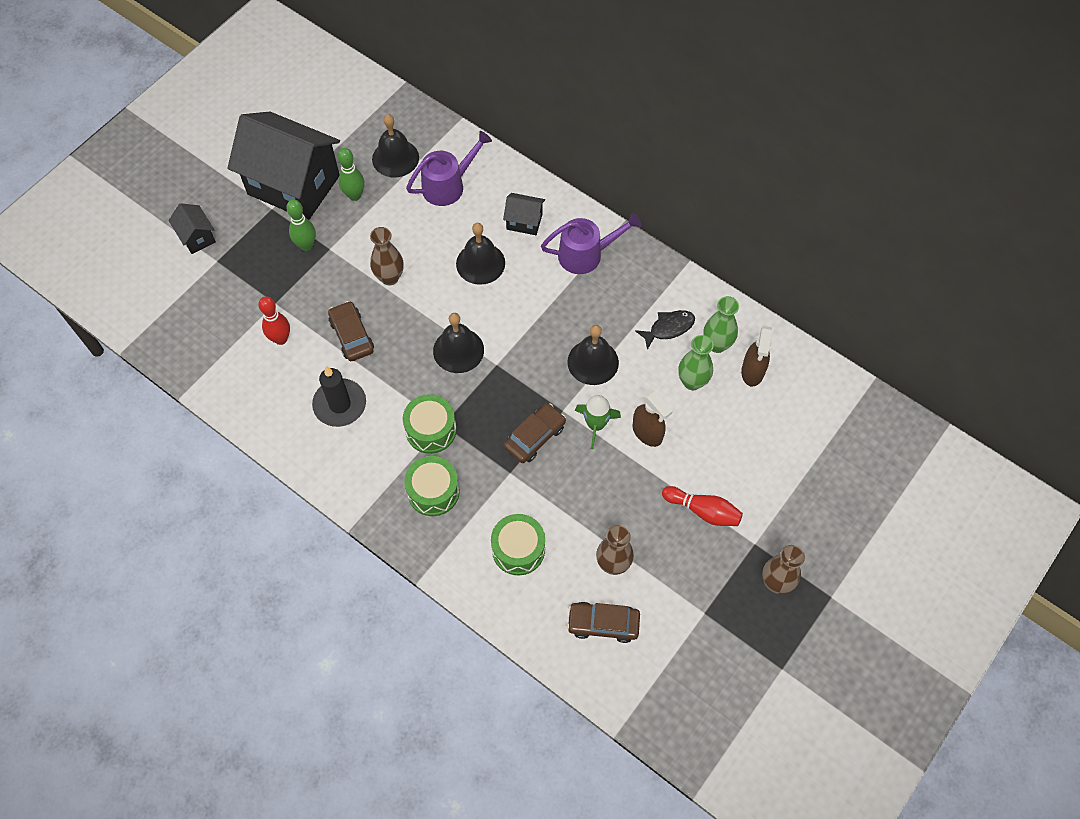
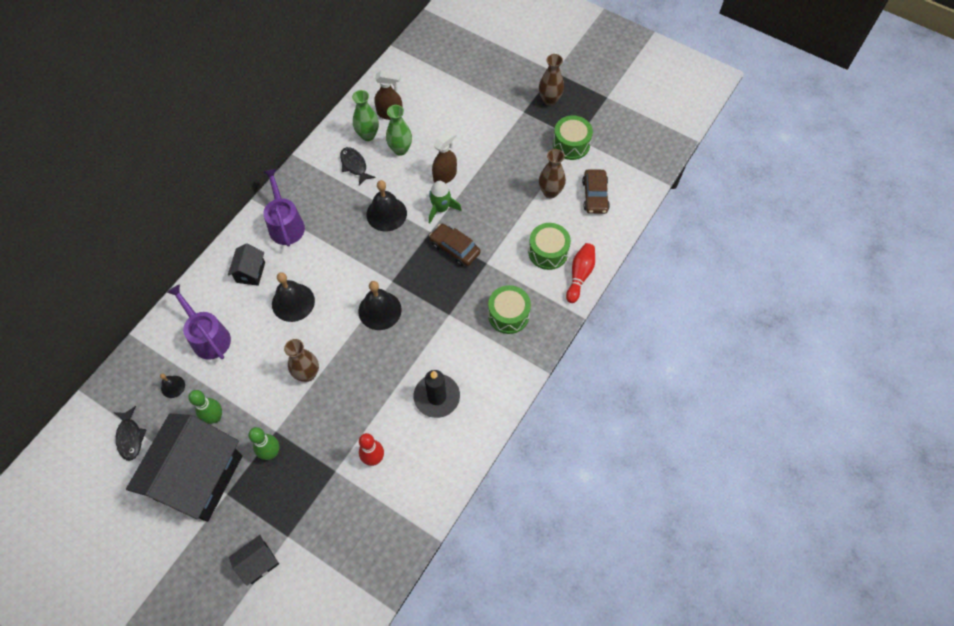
camera: 95 degrees left, 0 degrees up
(347, 127) = (130, 437): none -> black fish
(352, 335) = (368, 397): brown car -> none
(395, 158) = (173, 386): black bell -> black bell, size x0.53
(431, 430) = (455, 323): green drum -> green drum (571, 144)
(703, 511) = (503, 140): red bowling pin -> red bowling pin (579, 275)

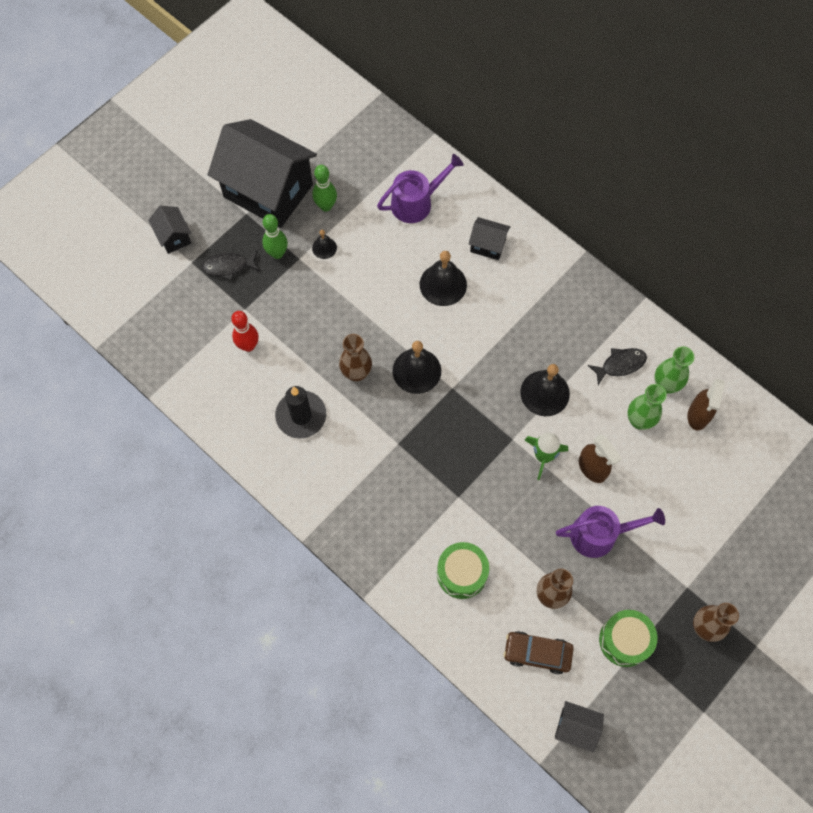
camera: 100 degrees right, 5 degrees up
(130, 437) = (322, 135): black fish -> black fish (228, 266)
(173, 386) = (367, 170): black bell -> black bell (324, 248)
(285, 224) = (545, 283): purple watering can -> purple watering can (599, 534)
(307, 374) = (355, 292): brown vase -> brown vase (356, 373)
(455, 248) = (484, 463): brown car -> none
(508, 315) = (385, 509): green drum -> none
(579, 275) = (422, 605): red bowling pin -> none
(640, 167) = (575, 728): none -> black house

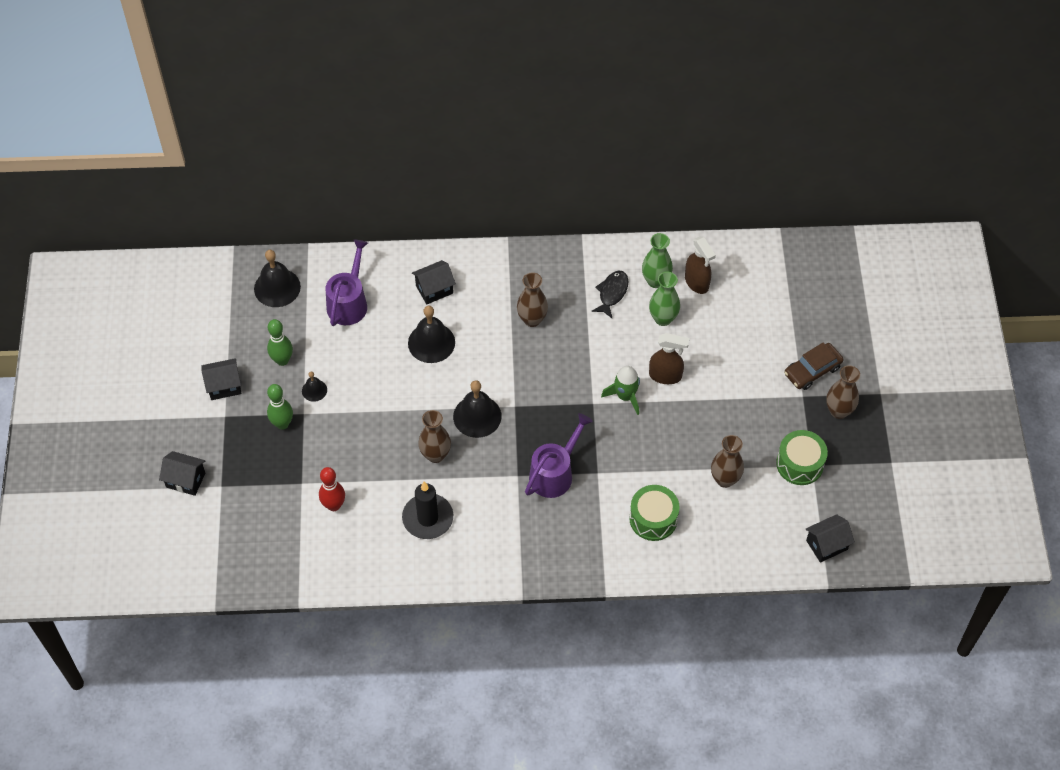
camera: 45 degrees left, 10 degrees down
(228, 266) = (254, 465): black fish -> none
(268, 191) = (224, 386): black house -> black house, size x0.42
(536, 332) = (532, 319): none -> brown vase
(537, 653) = (755, 522): brown car -> brown car (812, 370)
(545, 393) = (581, 354): black bell -> black bell (277, 287)
(599, 534) = (715, 413): purple watering can -> purple watering can (554, 473)

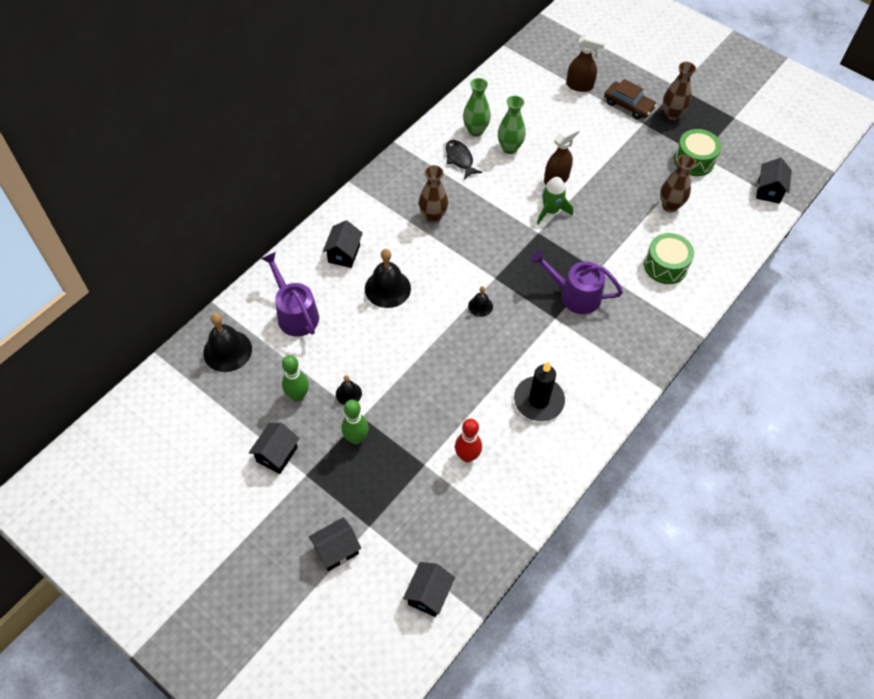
camera: 50 degrees left, 0 degrees up
(203, 561) = (429, 594): none -> black house
(435, 455) = (488, 355): brown vase -> none
(477, 416) = (480, 306): black bell -> black bell, size x0.53
(554, 473) = (575, 295): purple watering can -> purple watering can turned 60 degrees counterclockwise
(697, 282) = (500, 112): brown spray bottle -> brown spray bottle (580, 86)
(812, 370) = (628, 105): brown car -> brown car turned 60 degrees counterclockwise

